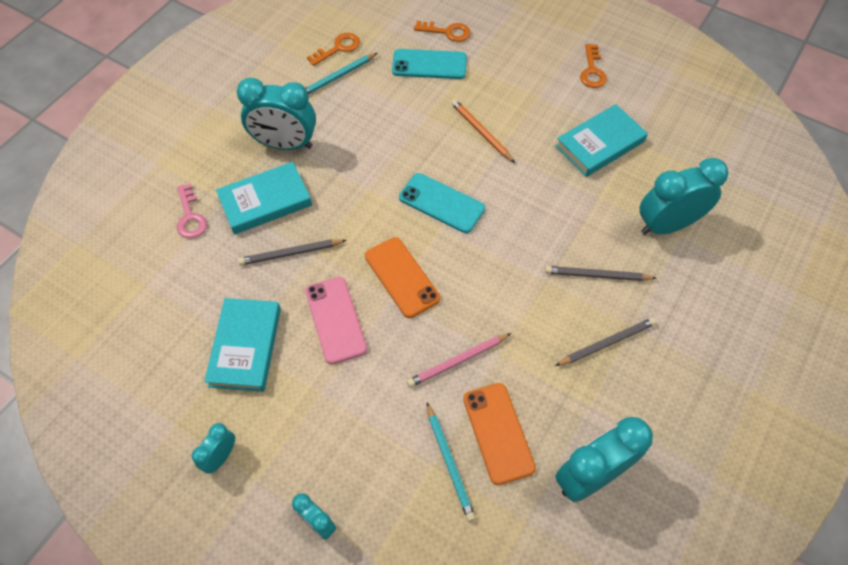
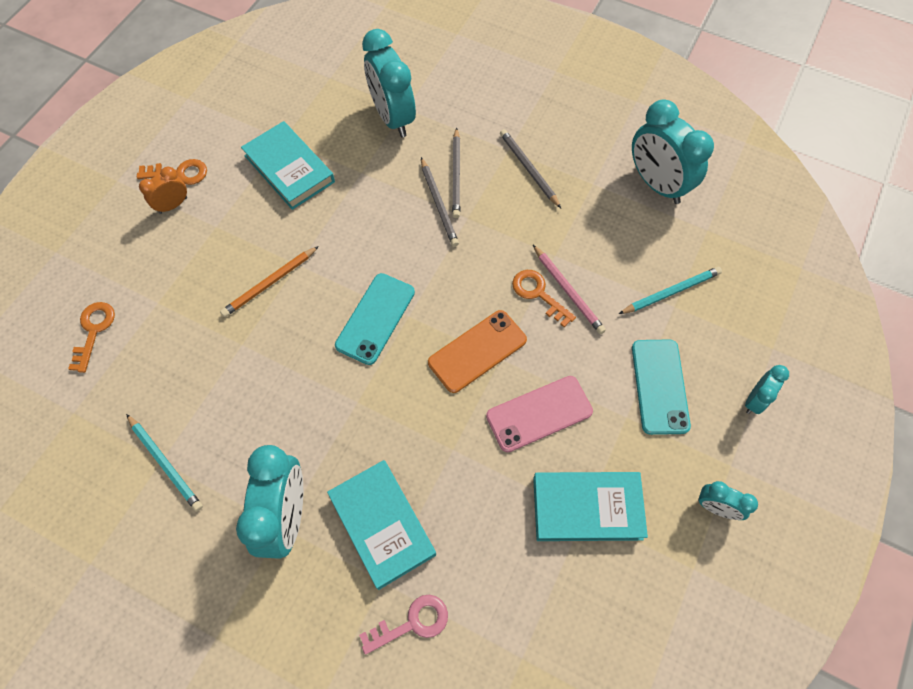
camera: 95 degrees left, 5 degrees up
(291, 253) = (458, 478): grey pencil -> grey pencil (439, 204)
(338, 48) = (108, 470): orange key -> orange key (538, 294)
(429, 64) = (152, 348): turquoise phone -> turquoise phone (659, 386)
(498, 433) = (634, 253): orange phone -> none
(559, 69) = (173, 205): none -> orange clock

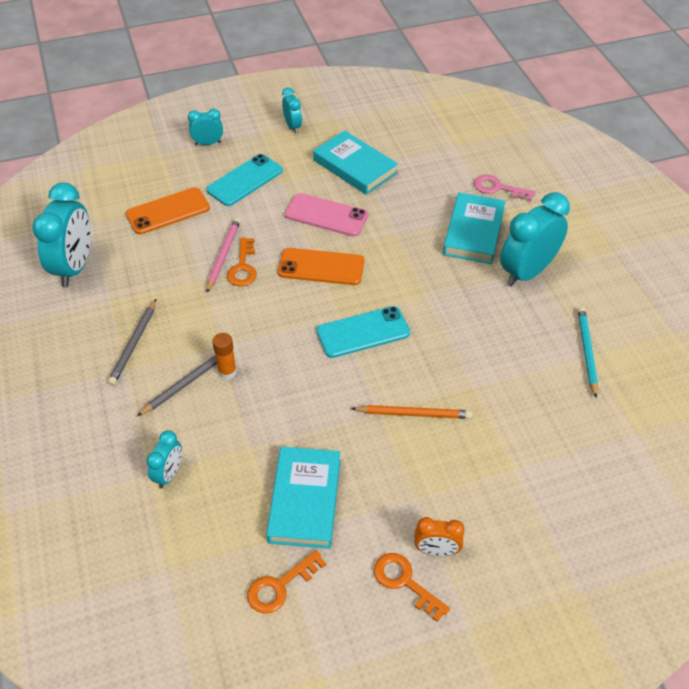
camera: 135 degrees left, 15 degrees down
(94, 331) = (585, 485): orange key -> orange key (280, 586)
(393, 117) = (169, 474): turquoise clock -> turquoise clock, size x0.51
(439, 204) = (227, 372): grey pencil -> orange glue stick
(671, 292) = (168, 211): turquoise pencil -> orange phone

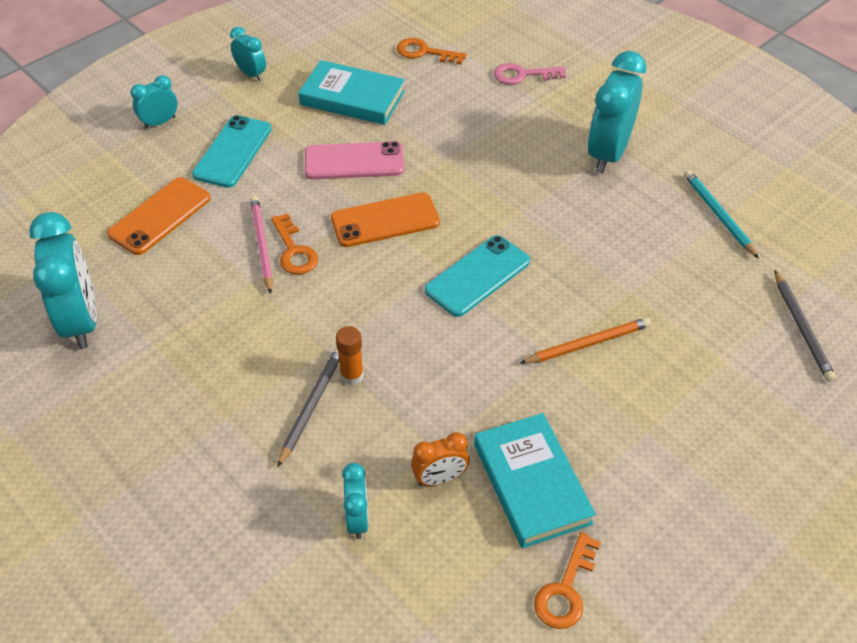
camera: 25 degrees left, 0 degrees up
(134, 344) = (217, 385): grey pencil -> grey pencil (802, 328)
(404, 582) = (693, 526): orange key -> orange key (424, 52)
(436, 550) = (703, 479): orange clock -> orange clock (440, 478)
(473, 232) = (527, 129): turquoise book -> none

